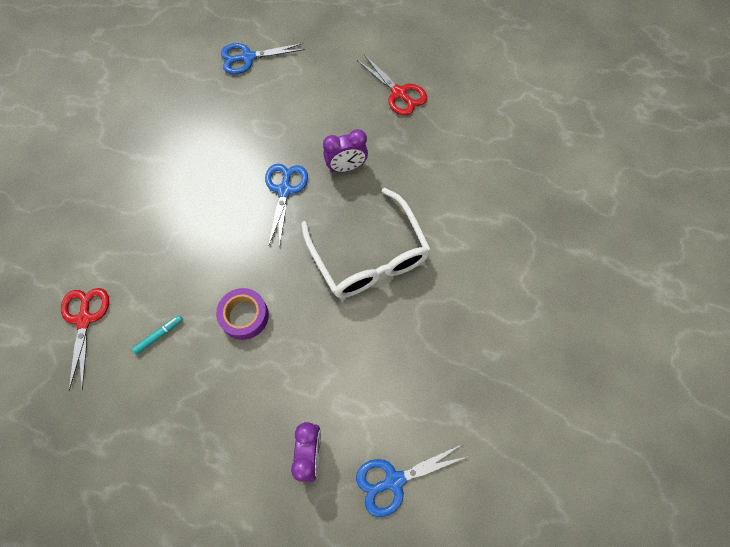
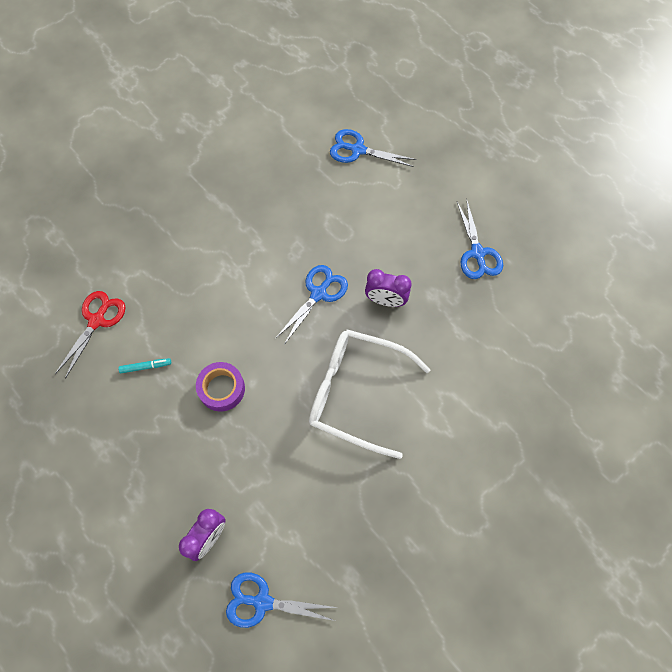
camera: 30 degrees right, 0 degrees up
(368, 255) = (357, 393): white glasses -> white glasses turned 105 degrees clockwise
(399, 93) = (477, 253): red scissors -> blue scissors

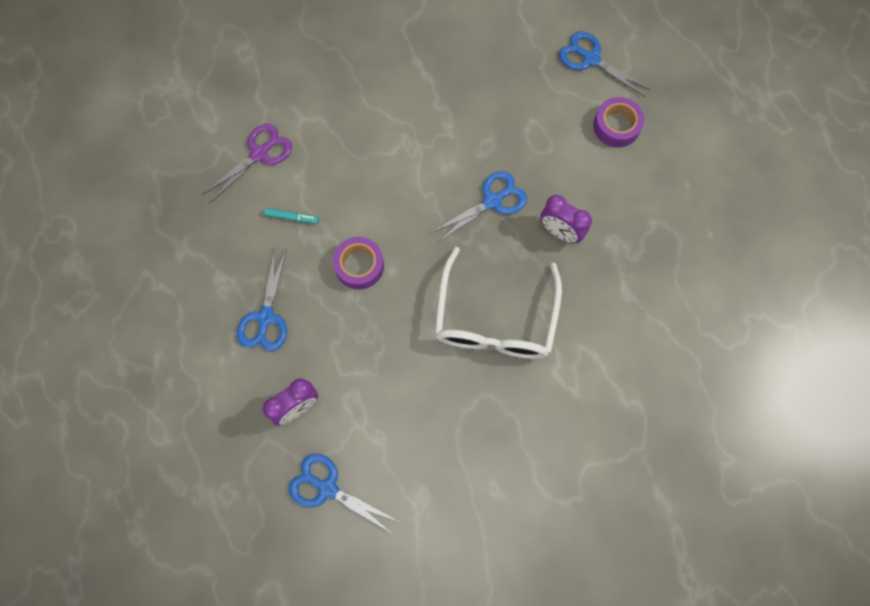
camera: 20 degrees right, 5 degrees up
(97, 321) = (259, 154): red scissors -> purple scissors
(357, 393) = (495, 318): white glasses -> white glasses turned 120 degrees counterclockwise
(399, 198) = (616, 126): none -> purple tape
(477, 253) = (678, 214): blue scissors -> blue scissors (265, 317)

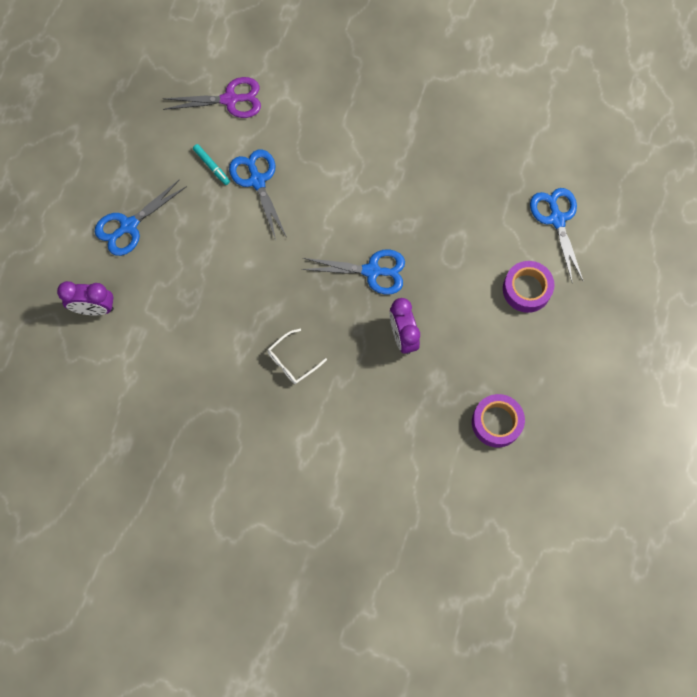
camera: 40 degrees right, 0 degrees up
(327, 488) = (65, 383): blue scissors -> blue scissors (257, 181)
(359, 266) = (228, 241): purple tape -> purple tape (496, 422)
(495, 318) = (292, 361): white glasses -> white glasses, size x0.41

